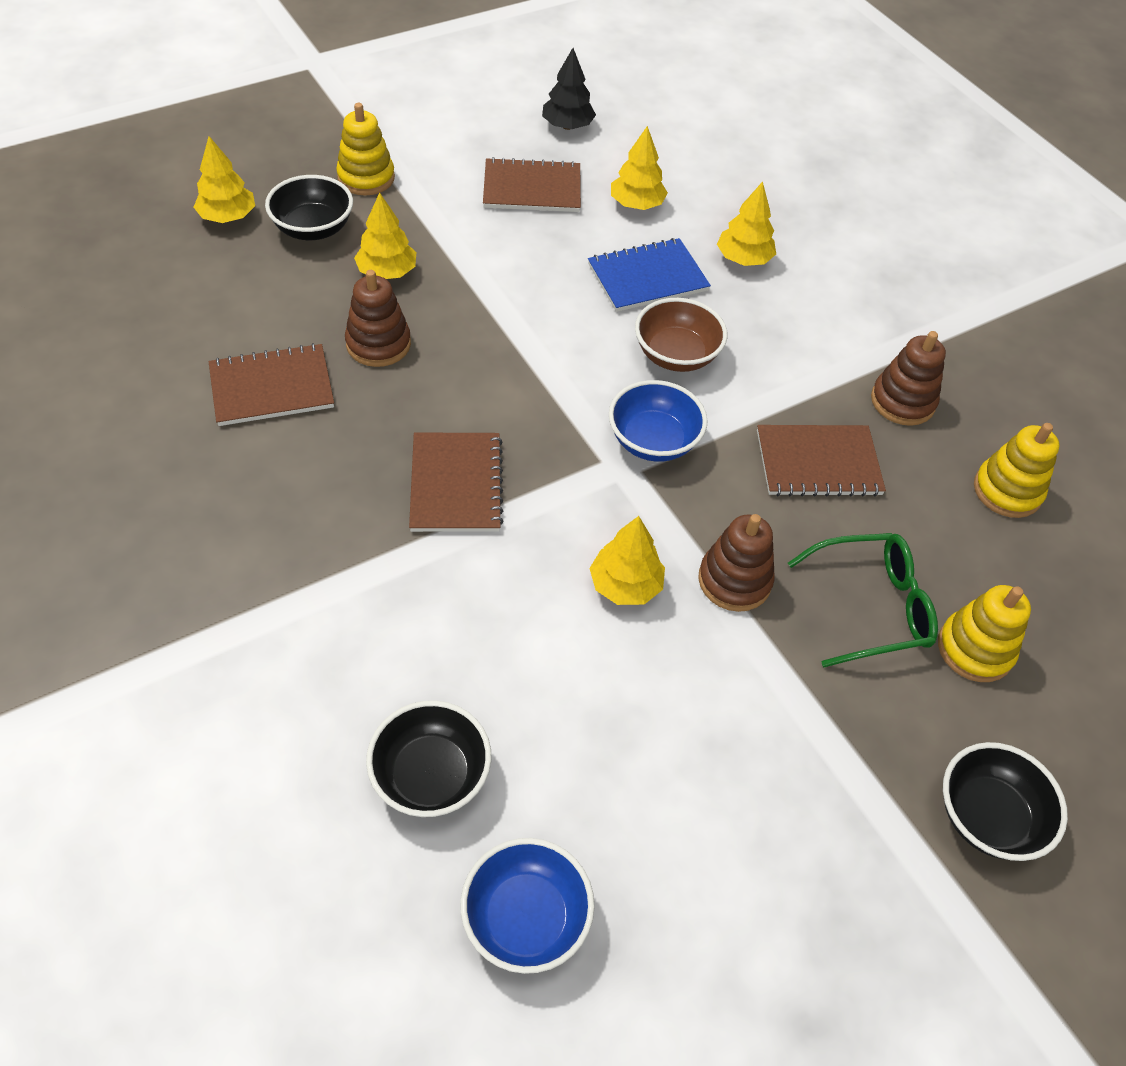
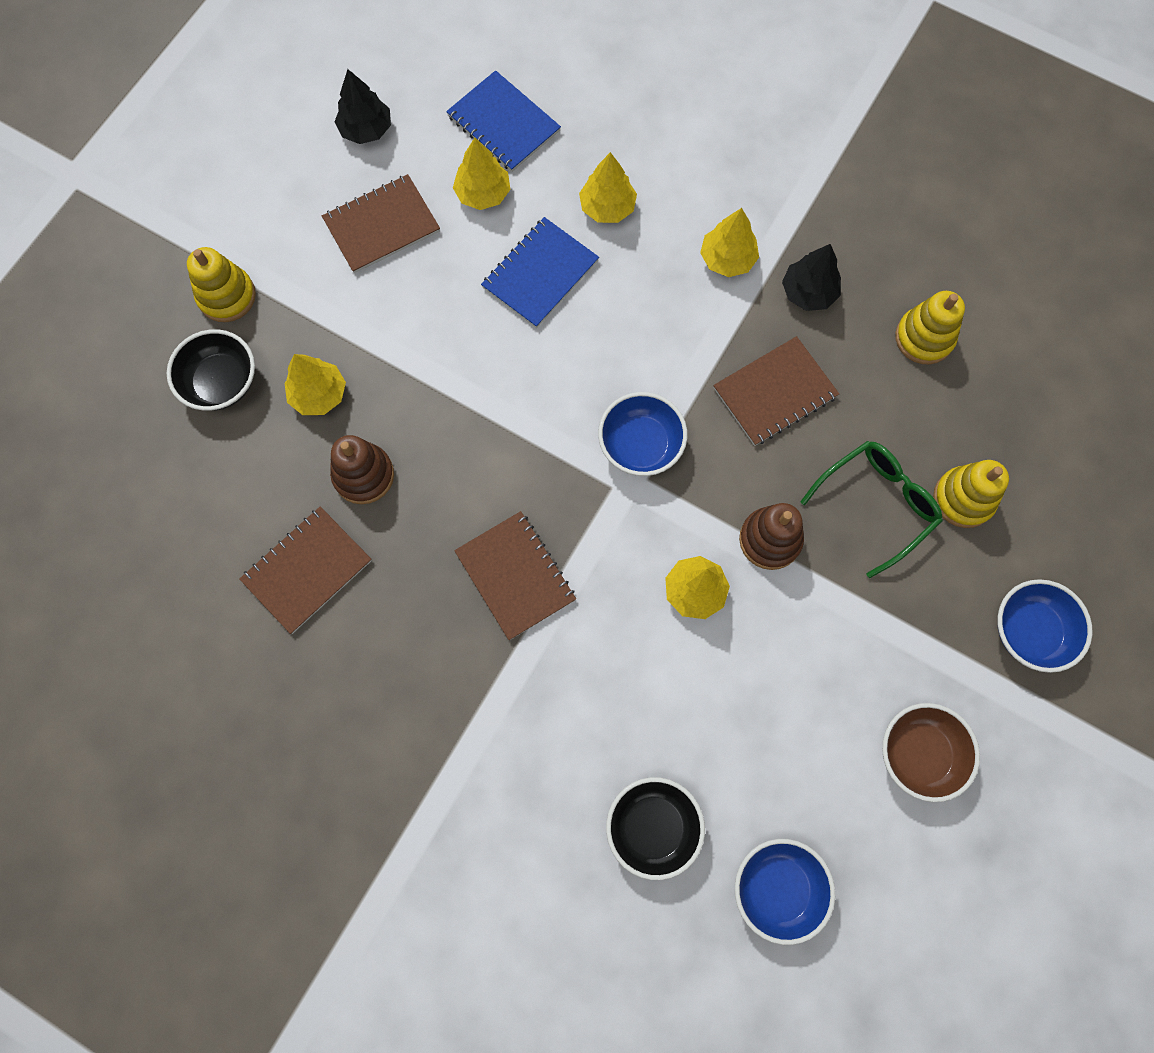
camera: 25 degrees left, 20 degrees up
(228, 217) = (136, 413): yellow tree -> yellow tree (727, 259)
(676, 355) = (610, 346): brown bowl -> brown bowl (919, 754)
(689, 168) = (503, 123): none -> blue notebook
(902, 401) = (808, 292): brown stacking toy -> black tree
(987, 816) = (1029, 631): black bowl -> blue bowl

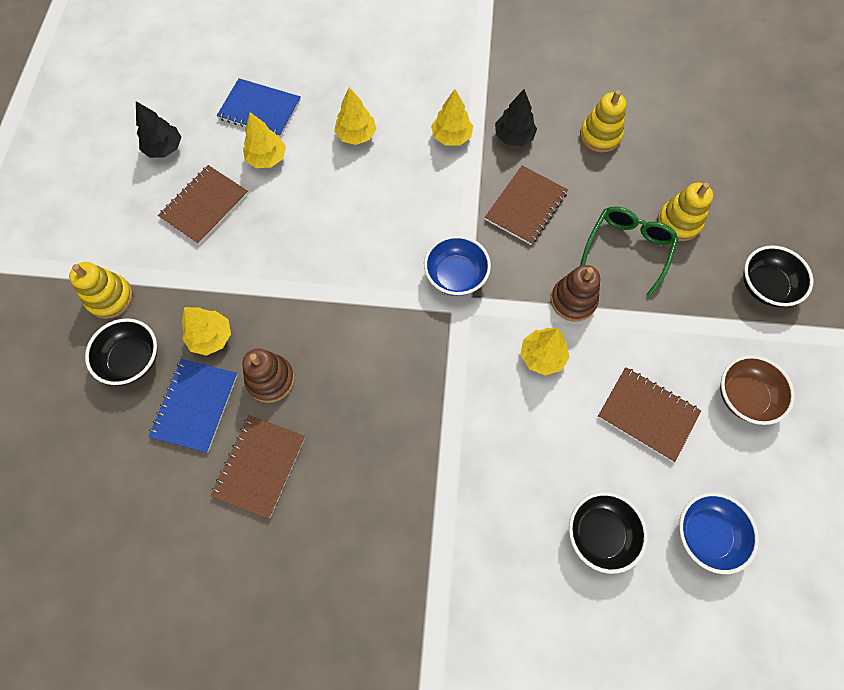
camera: 25 degrees left, 5 degrees down
(515, 576) = (414, 401): brown notebook -> brown notebook (647, 414)
(540, 274) = (332, 194): blue notebook -> blue notebook (195, 405)
(1029, 631) = (765, 286): blue bowl -> black bowl

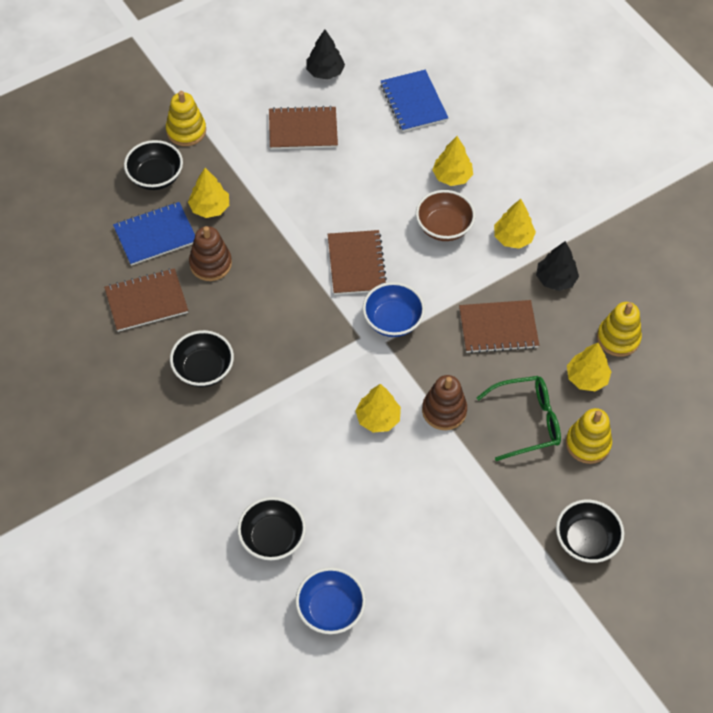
camera: 50 degrees right, 10 degrees down
(267, 158) = (377, 137): yellow tree -> yellow tree (586, 378)
(377, 467) = (203, 369): none -> black bowl
(647, 414) = (393, 517): brown notebook -> brown notebook (356, 264)
(744, 396) = (468, 577): brown bowl -> brown bowl (444, 227)

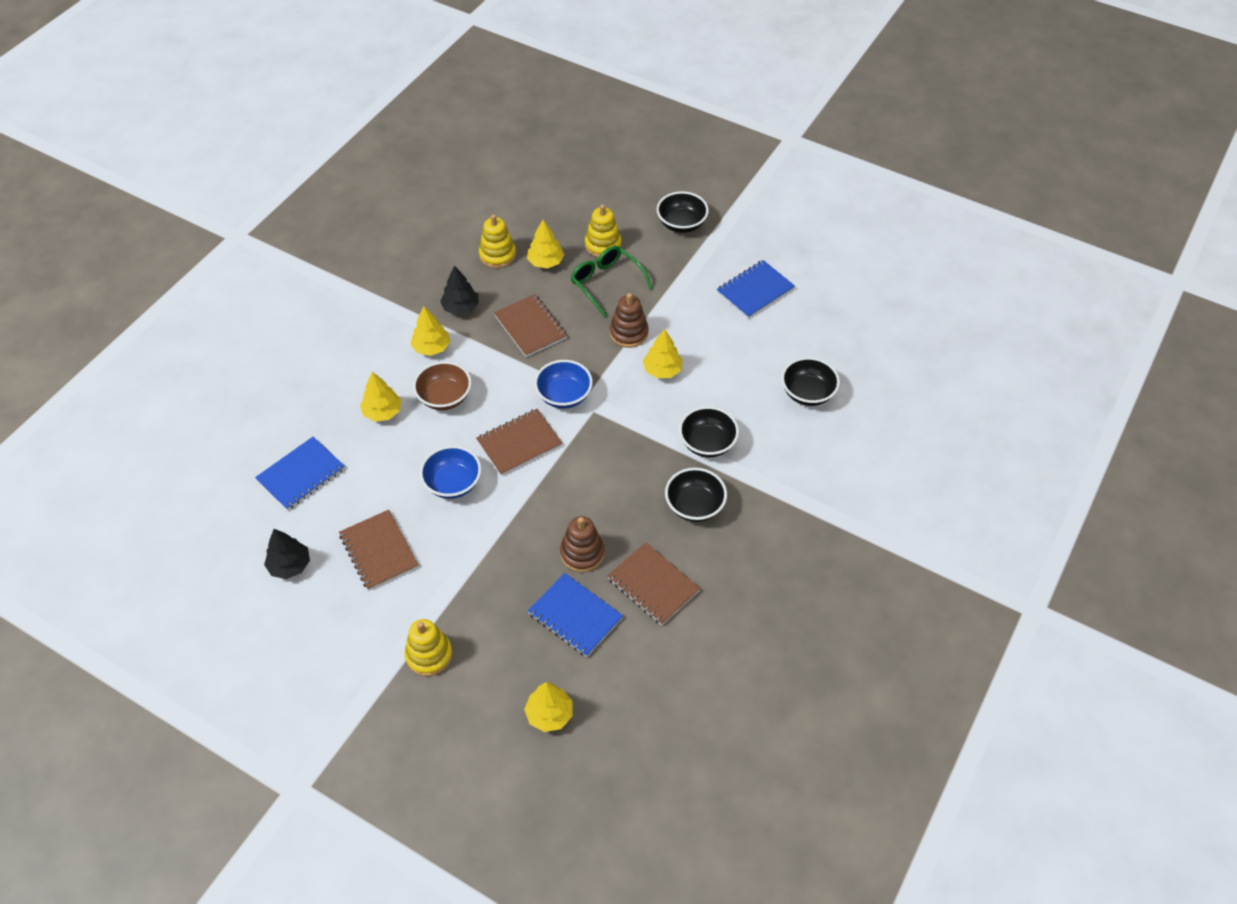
camera: 115 degrees left, 5 degrees down
(155, 177) = (504, 653): black bowl -> black bowl (707, 443)
(209, 208) = (517, 585): yellow tree -> yellow tree (549, 714)
(330, 609) = (834, 337): blue bowl -> blue bowl (453, 483)
(441, 564) = (755, 291): none -> blue notebook

